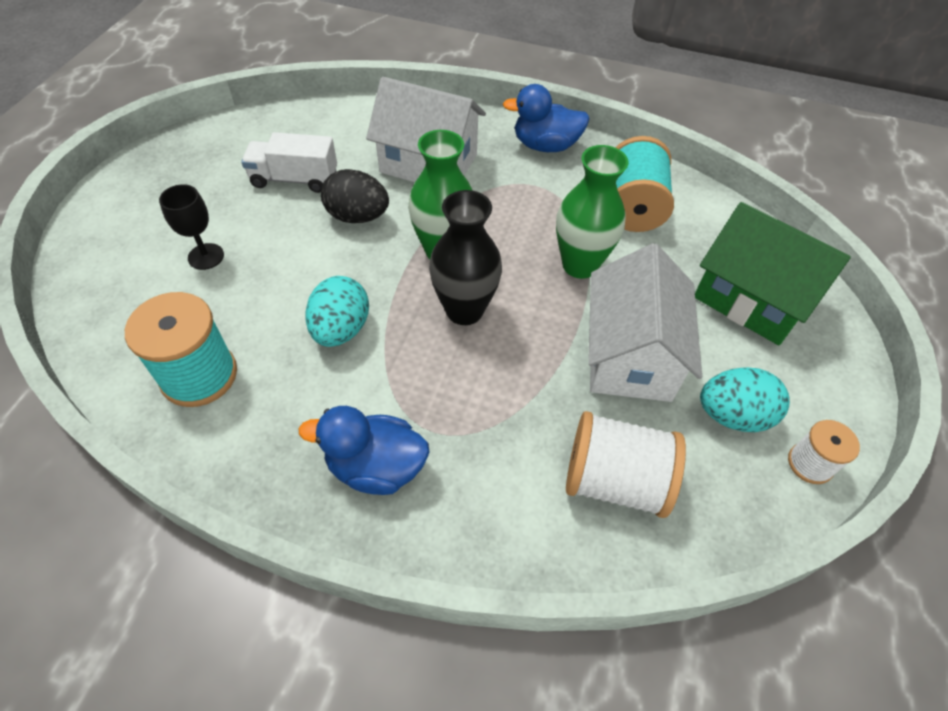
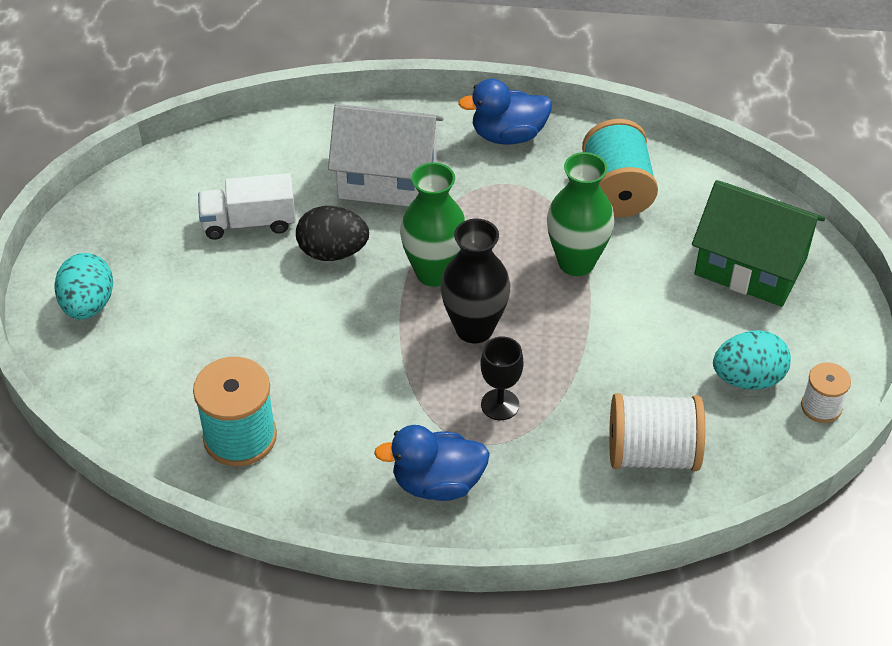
camera: 10 degrees left, 5 degrees down
(206, 256) = (192, 323): black goblet -> black goblet (500, 404)
(341, 329) = (359, 369): turquoise egg -> turquoise egg (88, 305)
(630, 355) = (644, 342): white house -> none

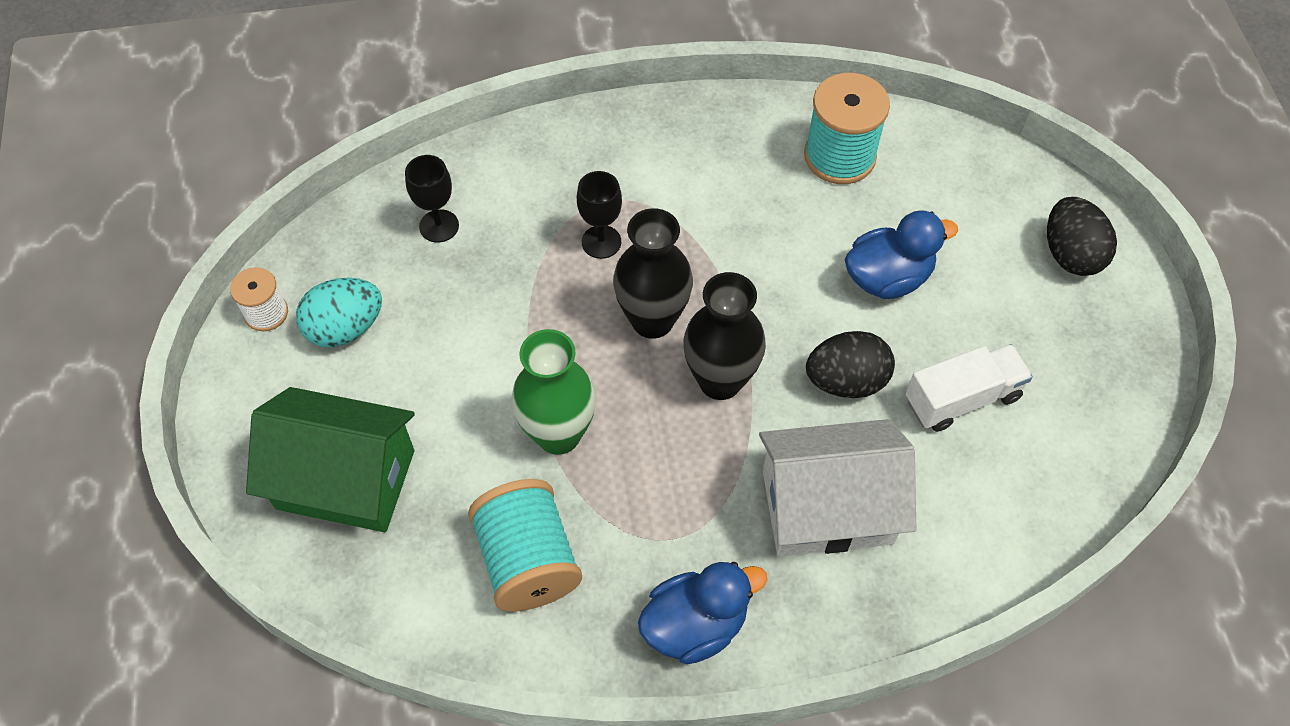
camera: 165 degrees right, 10 degrees up
(88, 305) = (1070, 254): turquoise egg -> black egg
(434, 272) = (720, 381): green vase -> black vase
(437, 483) = (639, 155): blue duck -> blue duck (887, 278)
(652, 453) = (439, 226): white spool -> black goblet

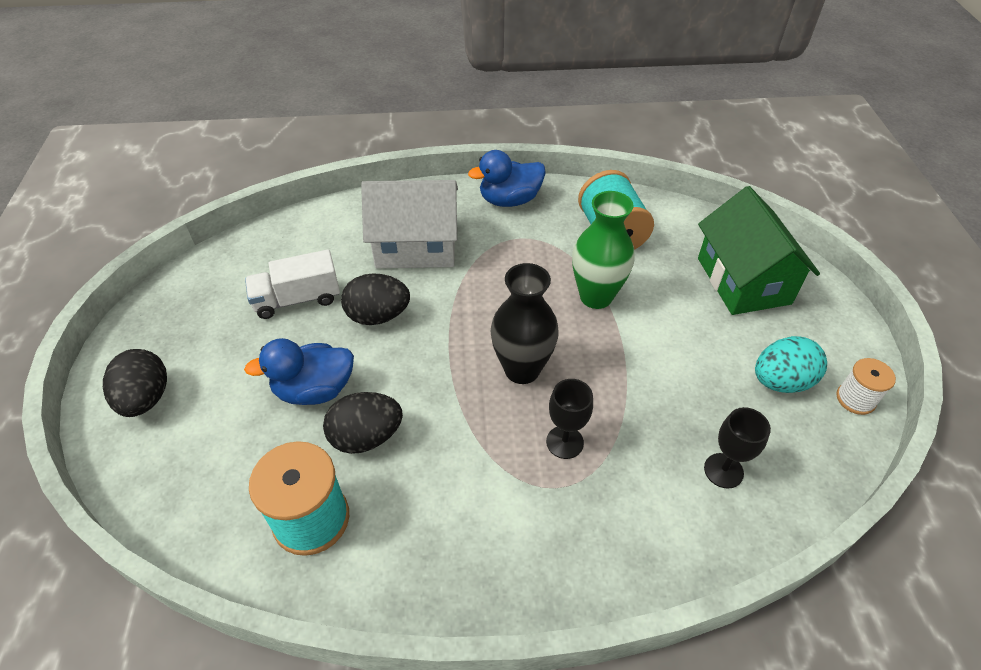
camera: 175 degrees left, 10 degrees down
(346, 479) = (743, 281): green house -> green house turned 60 degrees clockwise
(720, 381) = (473, 322): black vase -> none
(812, 232) = (366, 437): none -> black egg

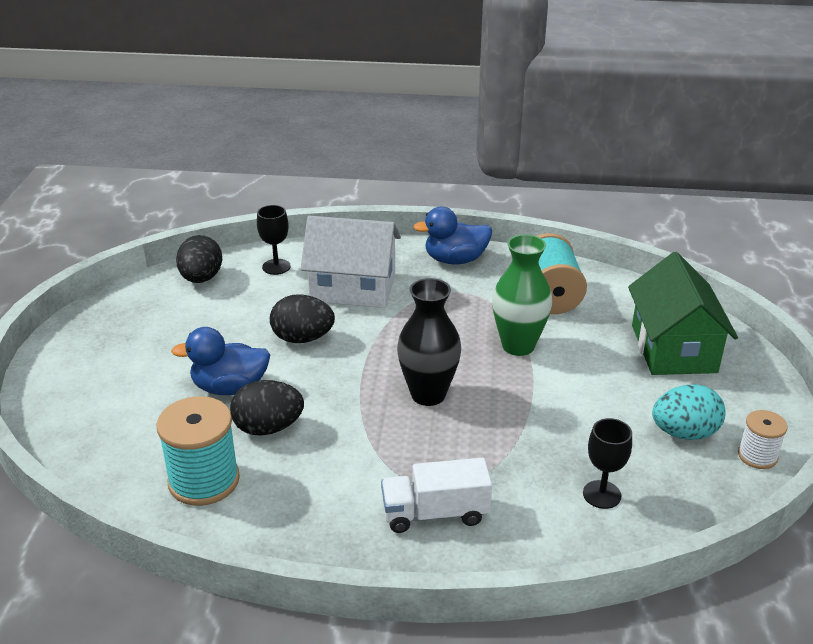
camera: 10 degrees right, 15 degrees down
(146, 398) = (79, 377): black egg -> black egg (201, 278)
(297, 299) = (231, 318): white truck -> white truck (435, 513)
(564, 442) = (453, 454): black goblet -> black goblet (276, 267)

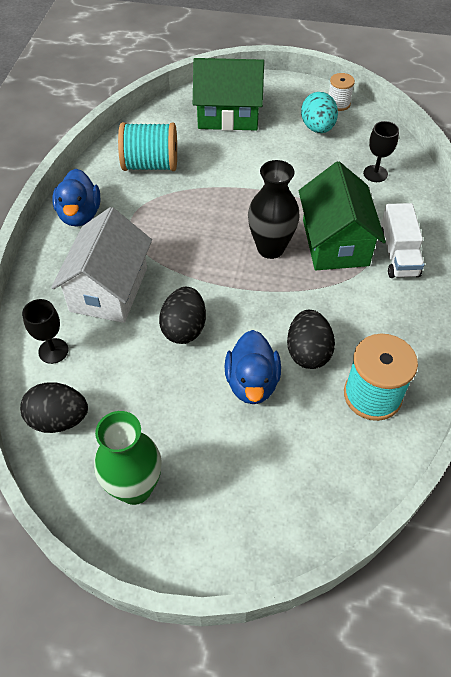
camera: 85 degrees left, 20 degrees up
(448, 451) = (335, 242): none -> green house
(518, 346) = (214, 191): green vase -> green vase (135, 488)

